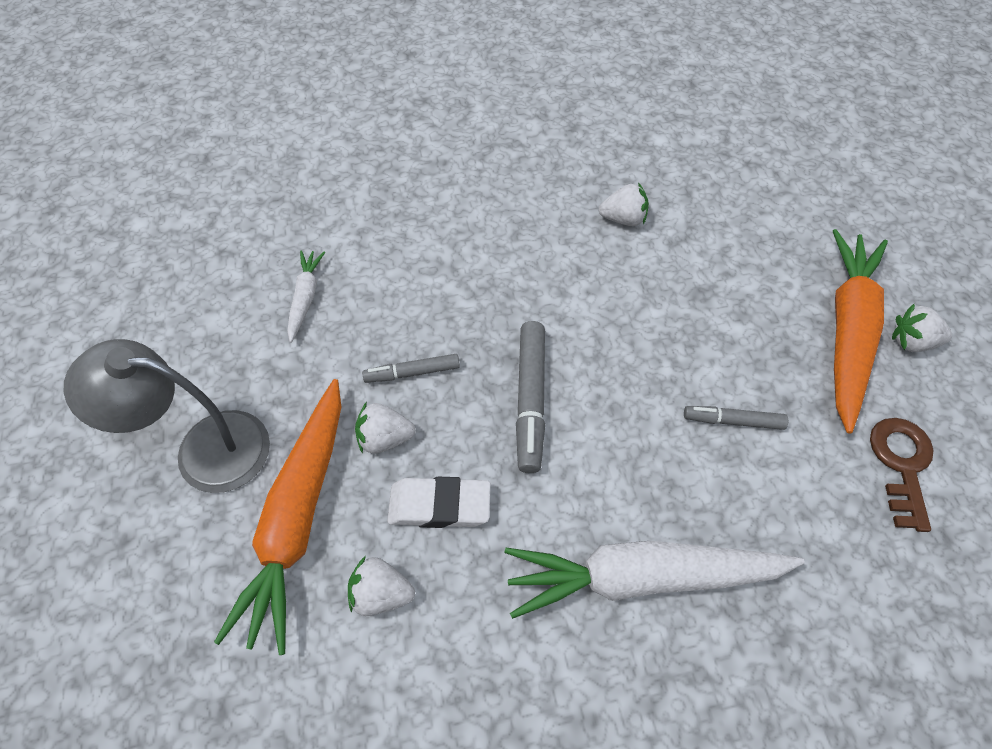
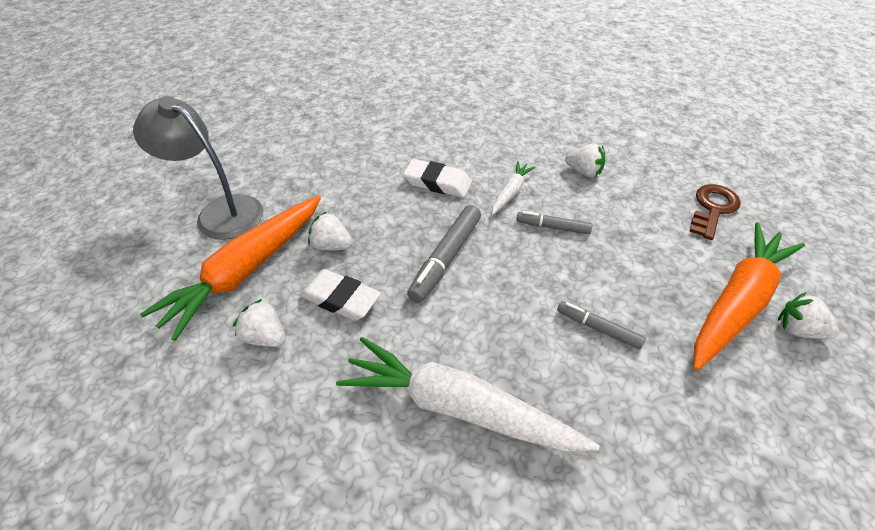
camera: 25 degrees right, 10 degrees down
(305, 298) = (336, 152): white carrot -> white carrot (510, 192)
(412, 373) = (375, 214): grey marker -> grey marker (552, 227)
(462, 297) = (437, 183): none -> white eraser
(901, 465) = (740, 419): brown key -> brown key (713, 208)

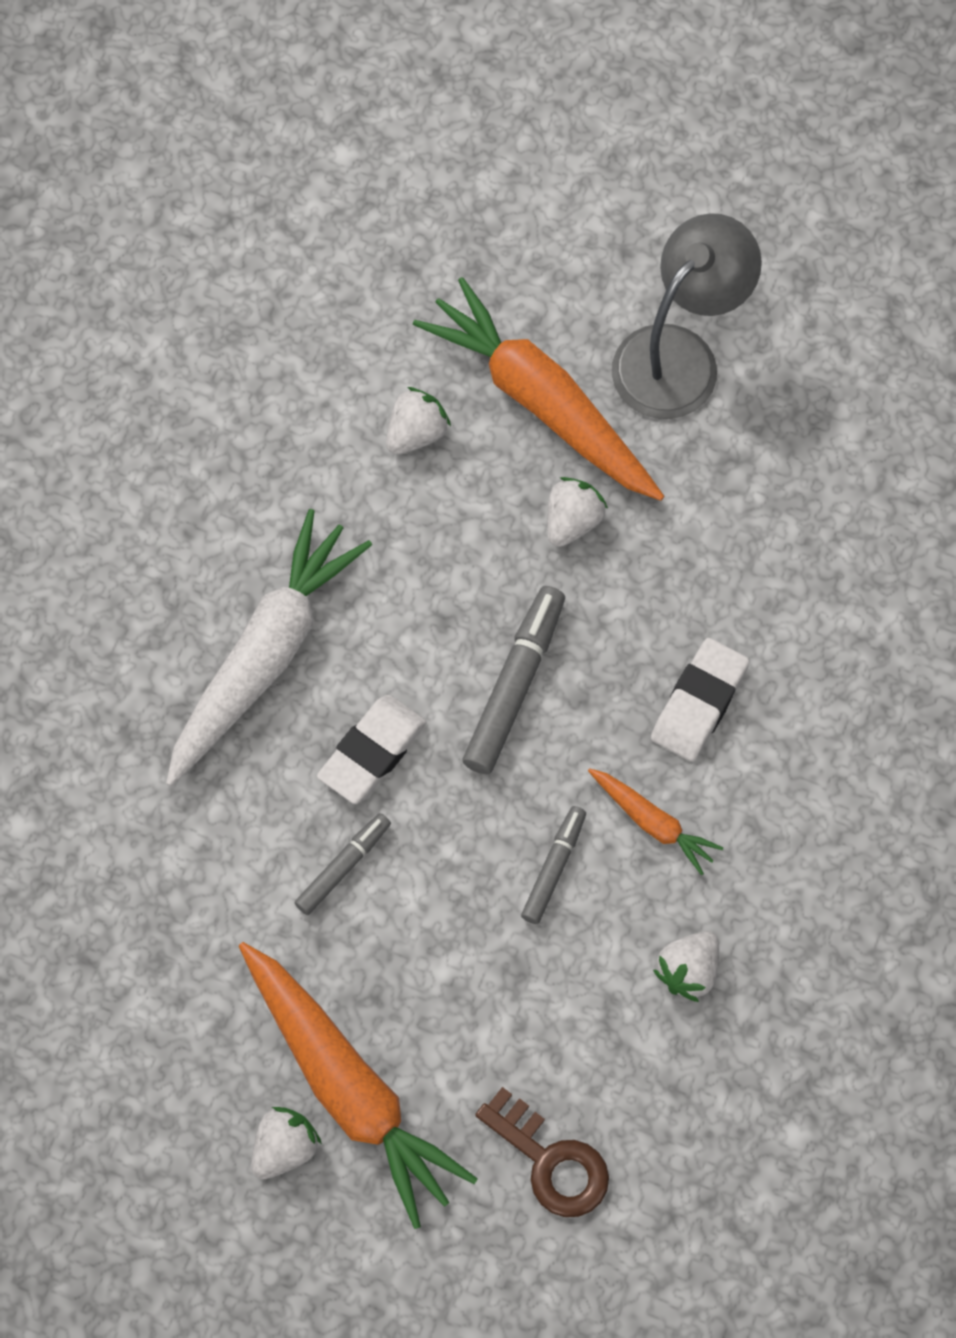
camera: 100 degrees right, 20 degrees up
(340, 299) = (463, 529): white eraser -> white eraser (372, 752)
(446, 258) = (514, 685): grey marker -> grey marker turned 75 degrees clockwise
(510, 192) = (652, 822): white carrot -> orange carrot

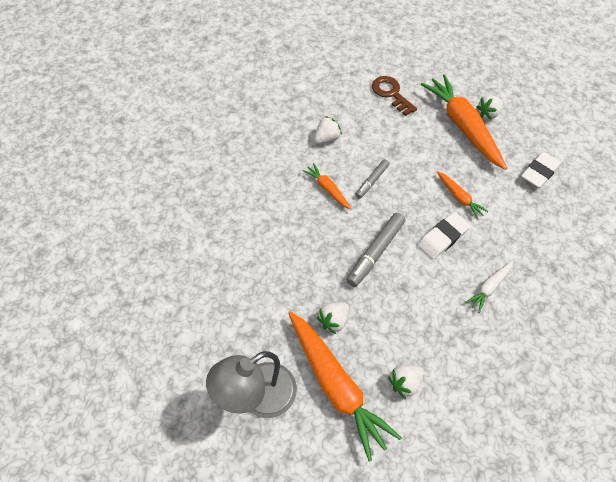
camera: 170 degrees left, 10 degrees down
(264, 657) = (489, 287): white carrot -> white carrot, size x0.48
(343, 867) = (459, 197): grey marker -> orange carrot
(699, 703) = (295, 230): white eraser -> white eraser (539, 172)

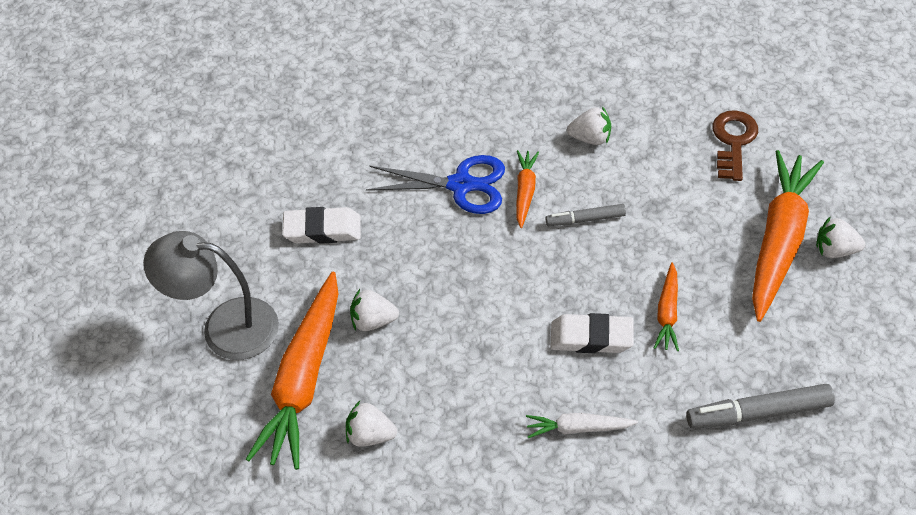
camera: 50 degrees right, 5 degrees down
(292, 210) = (461, 185): none -> blue scissors
(375, 253) = (496, 293): grey marker -> grey marker (758, 413)
(539, 172) = (813, 364): white eraser -> white eraser (322, 230)

